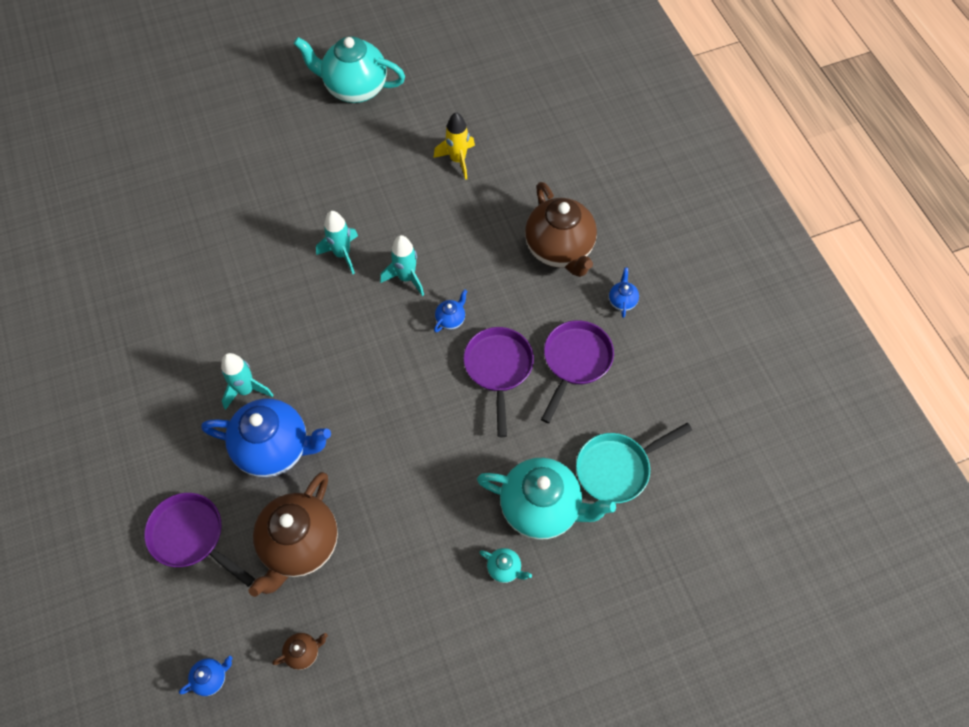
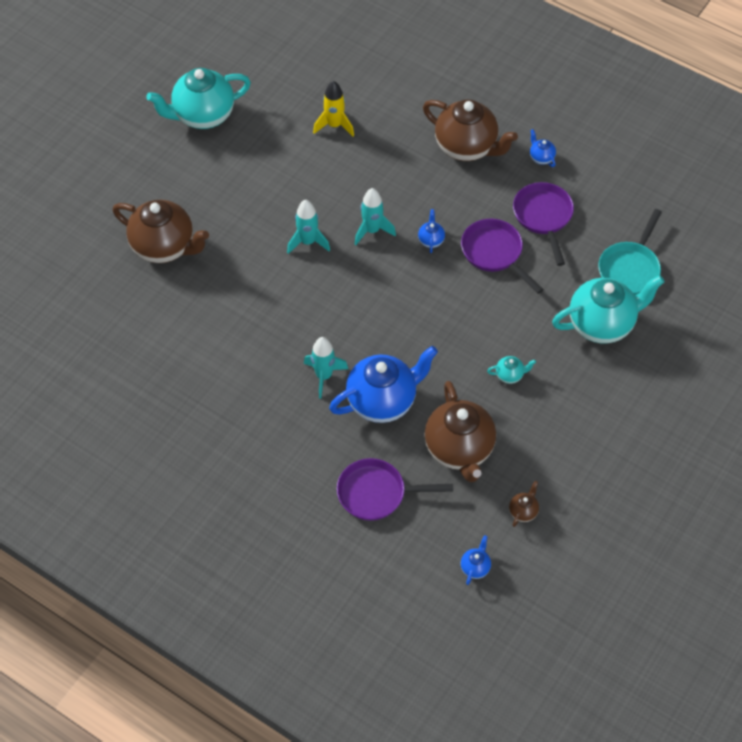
camera: 35 degrees left, 5 degrees down
(222, 186) = (164, 247): none -> brown teapot
(504, 569) = (610, 376): turquoise teapot -> turquoise teapot (510, 375)

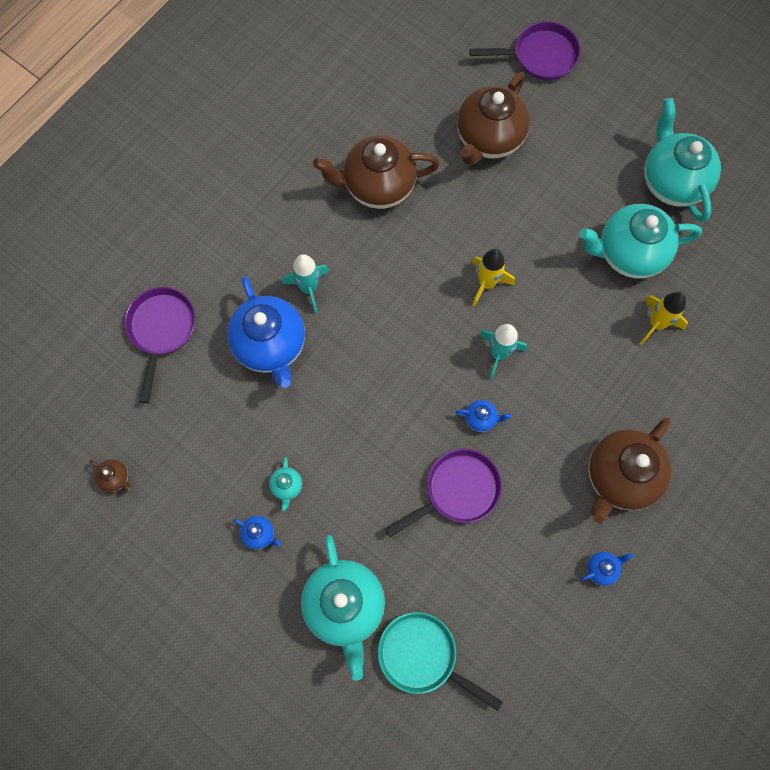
camera: 95 degrees right, 15 degrees up
(272, 144) = (629, 253): none -> turquoise teapot
(308, 242) = (487, 283): turquoise rocket -> yellow rocket
(459, 450) = (200, 419): brown teapot -> brown teapot (378, 186)
(475, 567) = (61, 420): blue teapot -> blue teapot (259, 534)
(543, 217) = (507, 558): purple pan -> purple pan (540, 56)

